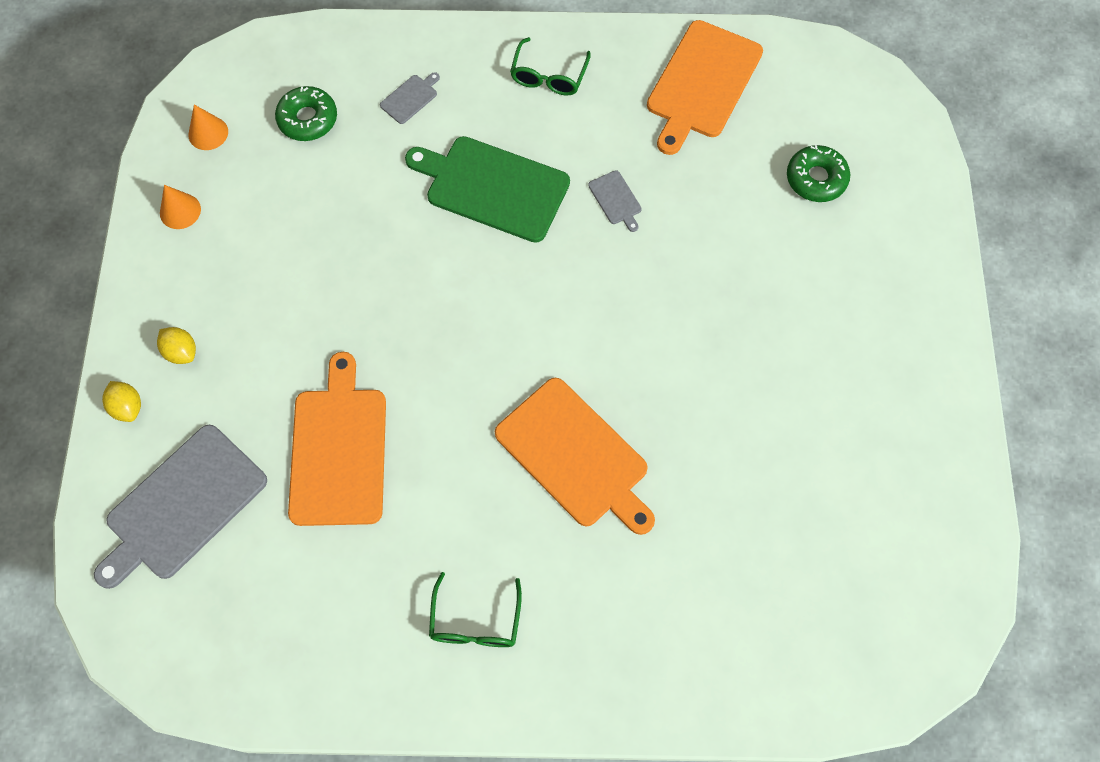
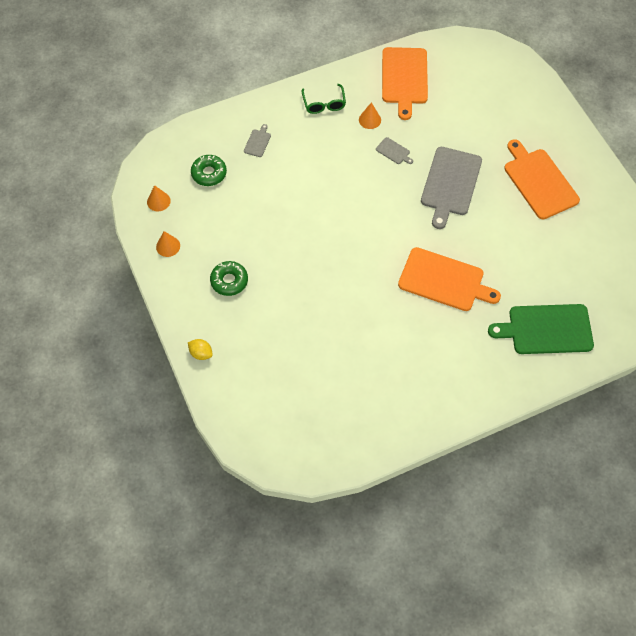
camera: 25 degrees left, 5 degrees down
(181, 352) = (213, 315): yellow lemon -> none
(182, 506) = (260, 388): grey cutting board -> grey cutting board (450, 184)
(338, 450) = (324, 327): orange cutting board -> orange cutting board (539, 181)
(475, 622) = (440, 377): green glasses -> none
(492, 187) = (327, 170): green cutting board -> green cutting board (546, 329)
(607, 131) = (369, 120): none -> orange cone
(816, 179) = (486, 103): green donut -> green donut (229, 281)

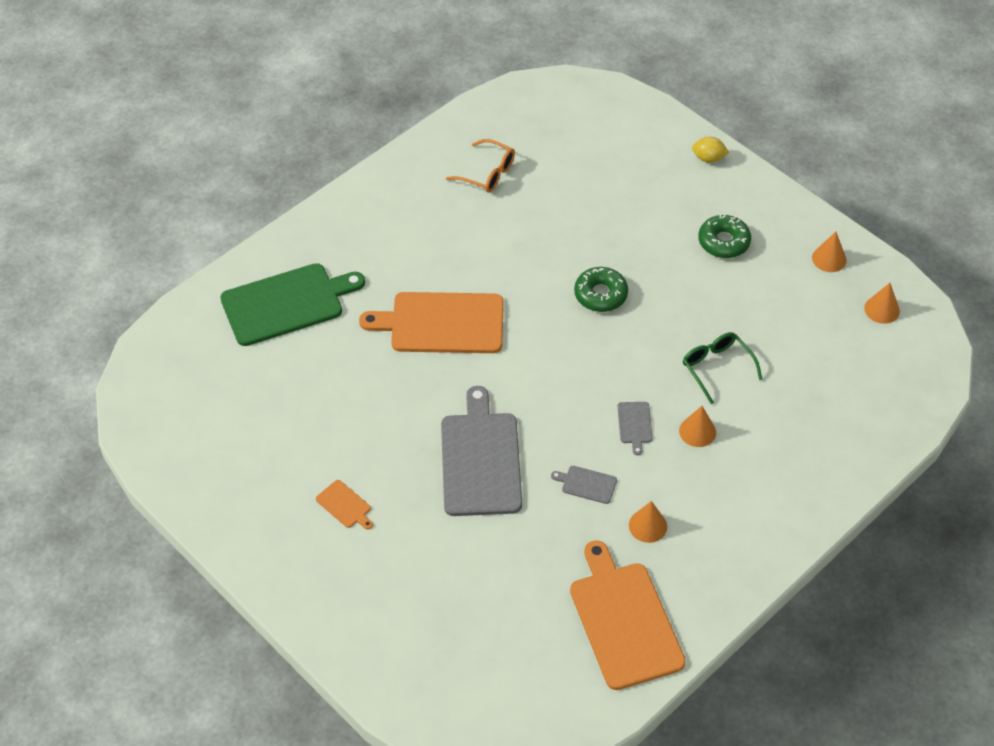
camera: 160 degrees right, 10 degrees down
(209, 173) = (839, 367): green donut -> green donut (600, 294)
(257, 142) = (799, 435): grey cutting board -> grey cutting board (635, 424)
(315, 162) = (697, 431): none -> orange cone
(324, 104) = (733, 530): green glasses -> green glasses (716, 367)
(369, 394) = (487, 173): none -> orange glasses
(539, 181) = (345, 505): orange cutting board -> orange cutting board, size x0.42

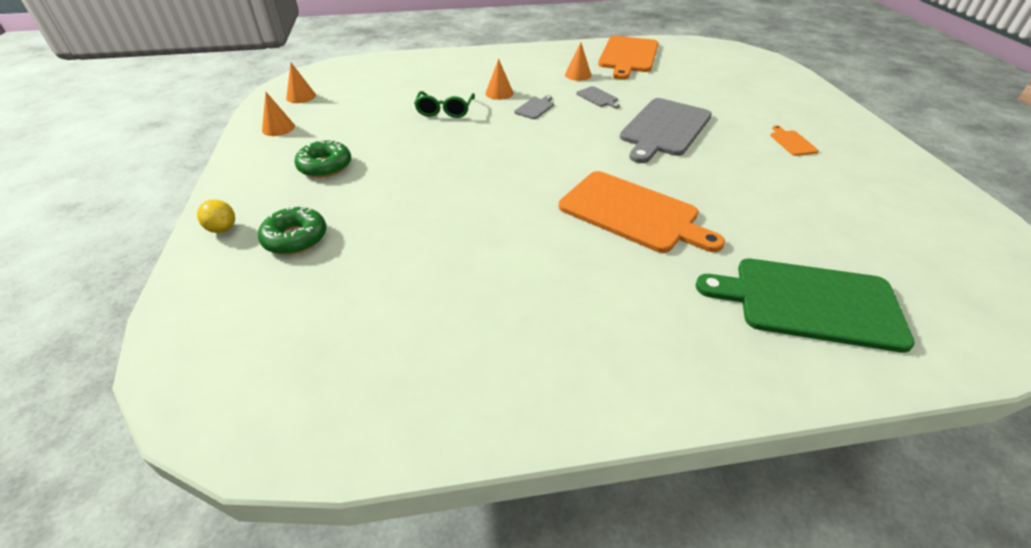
camera: 145 degrees left, 10 degrees down
(487, 173) = (447, 334): orange glasses -> none
(600, 294) = (469, 175): green donut -> green donut (295, 238)

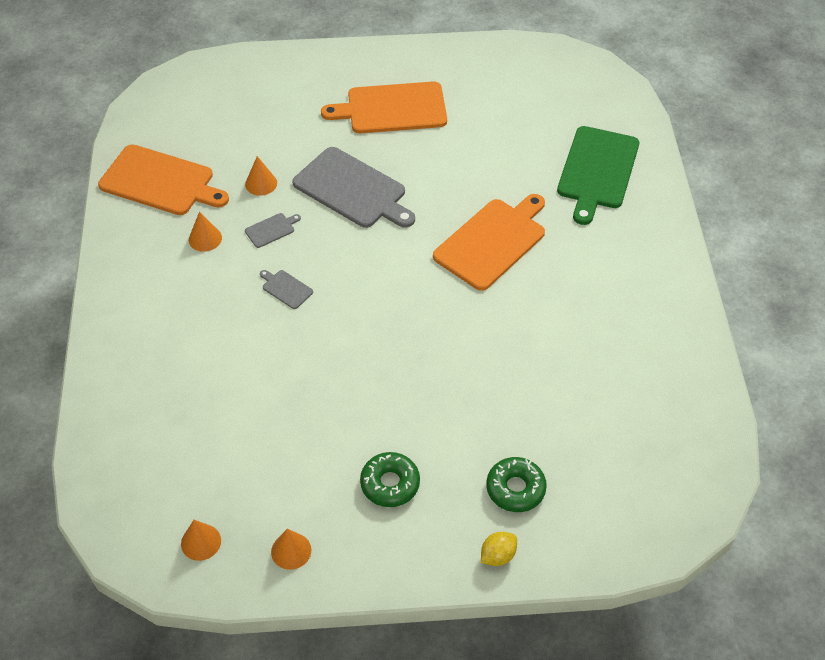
camera: 85 degrees left, 10 degrees up
(445, 111) = (277, 375): green glasses -> none
(499, 93) = (239, 320): orange cone -> orange cone (261, 183)
(792, 142) = (392, 109): orange cutting board -> orange cutting board, size x2.37

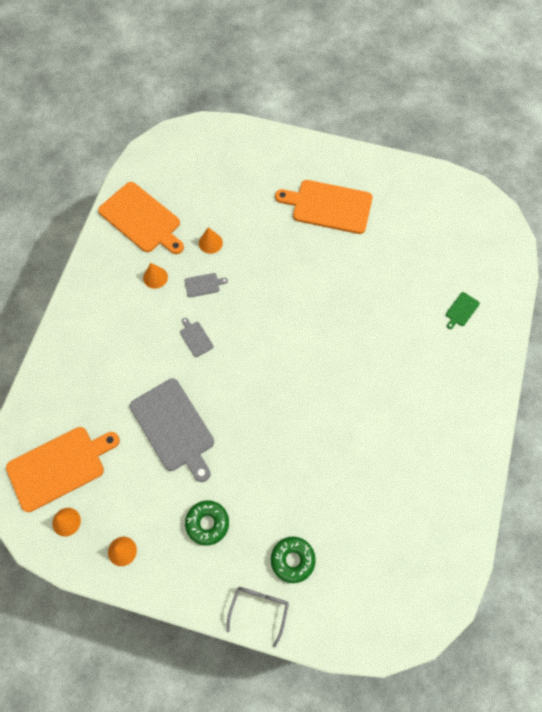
camera: 20 degrees right, 15 degrees up
(353, 190) = (273, 269): grey cutting board -> grey cutting board (174, 427)
(492, 241) = (357, 347): orange cutting board -> orange cutting board (59, 466)
(497, 555) = (259, 608): yellow lemon -> grey glasses
(597, 171) = (461, 310): green cutting board -> green cutting board, size x0.42

